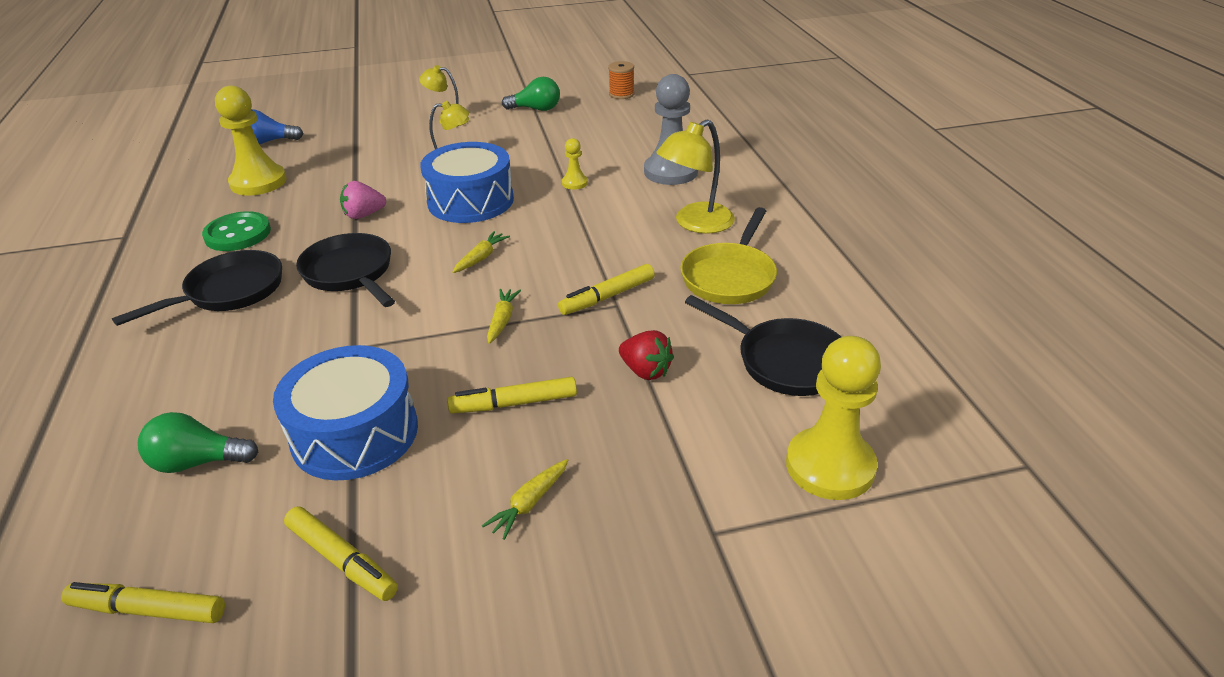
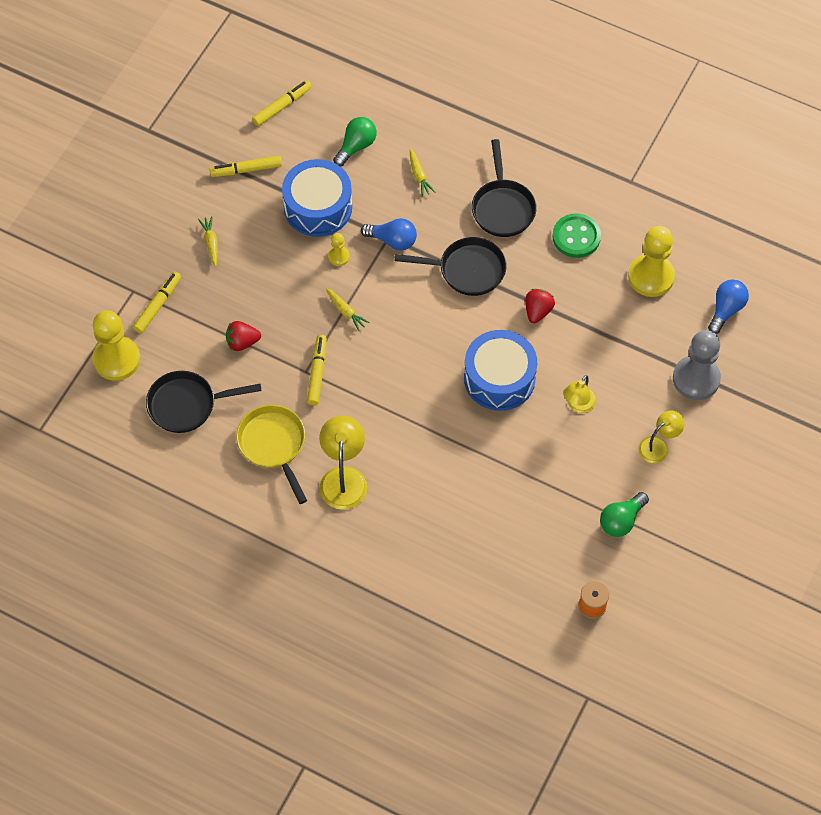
camera: 130 degrees right, 25 degrees up
(355, 341) = (392, 240): none -> blue light bulb
(364, 215) = (538, 311): pink strawberry -> red strawberry
(481, 258) = (420, 341): yellow carrot -> yellow carrot (419, 176)
(514, 403) = (275, 275): yellow marker -> yellow marker (158, 305)
(574, 183) = (465, 453): yellow pawn -> yellow pawn (338, 256)
(670, 172) = (422, 523): grey pawn -> grey pawn (696, 379)

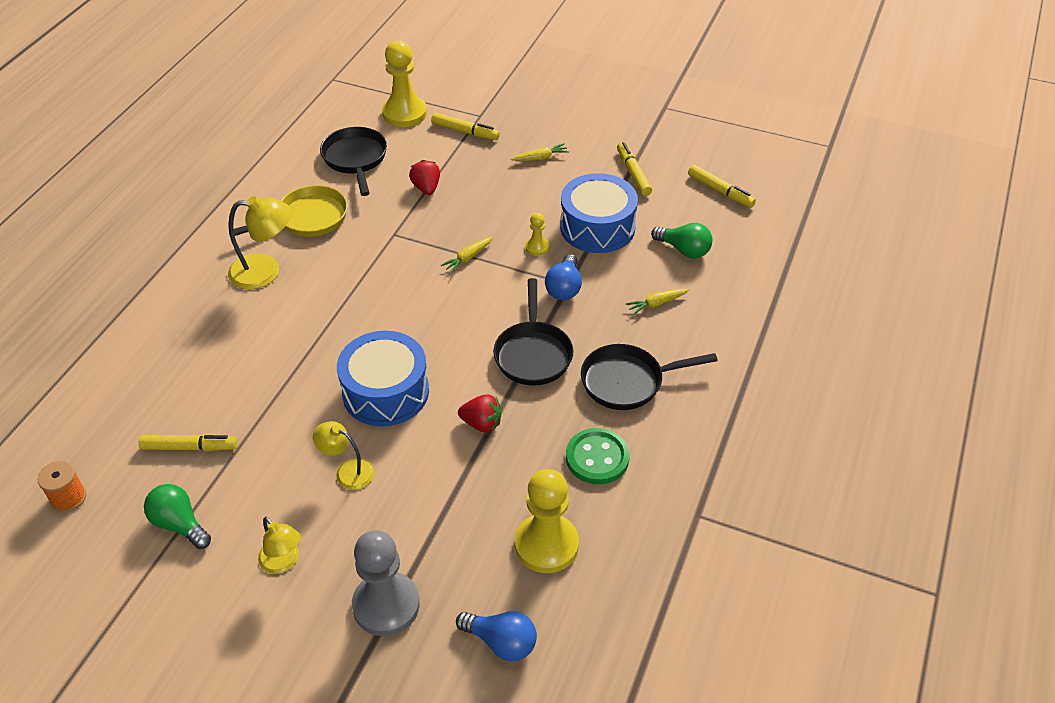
camera: 85 degrees right, 15 degrees down
(317, 373) = (392, 242): yellow marker -> yellow marker (190, 447)

